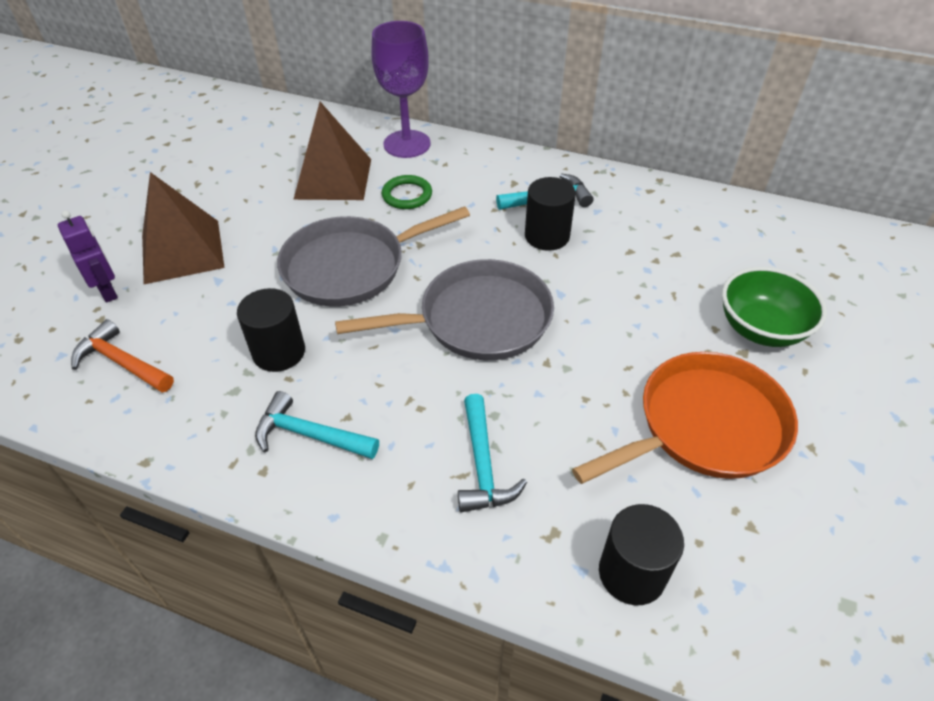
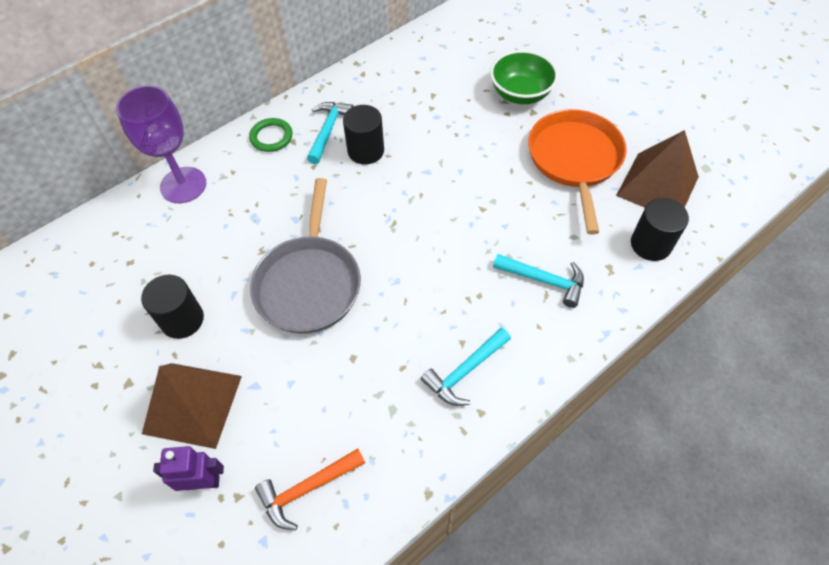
camera: 60 degrees left, 10 degrees up
(279, 352) = (371, 365): black cylinder -> black cylinder (182, 319)
(333, 178) = (185, 254): brown pyramid -> brown pyramid (657, 186)
(407, 195) = (251, 212): green ring -> green ring (271, 137)
(478, 319) = (420, 227): grey pan -> none

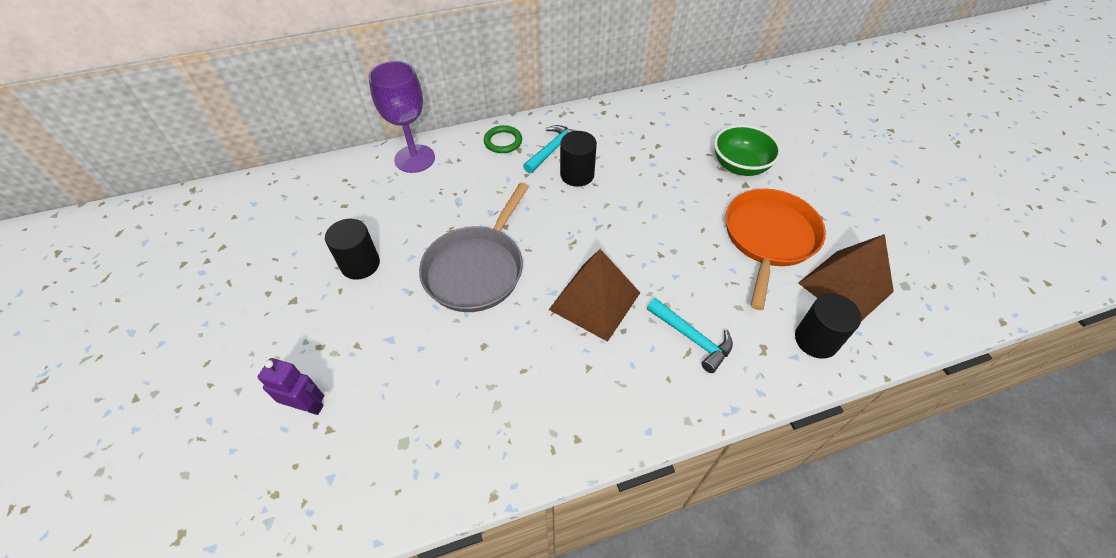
camera: 20 degrees right, 5 degrees down
(192, 404) = (333, 336): brown pyramid -> brown pyramid (594, 300)
(307, 488) = (389, 446): orange hammer -> none
(465, 371) = (579, 395): turquoise hammer -> none

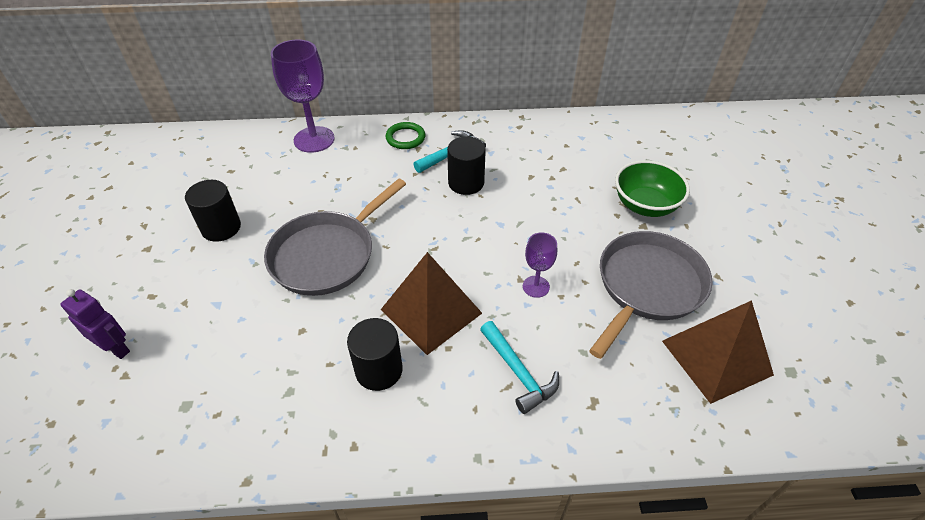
camera: 15 degrees right, 5 degrees down
(676, 258) = (536, 286): none -> purple goblet
(769, 238) = (647, 286): orange pan -> grey pan
(816, 340) = (658, 407): black cylinder -> black cylinder (379, 370)

